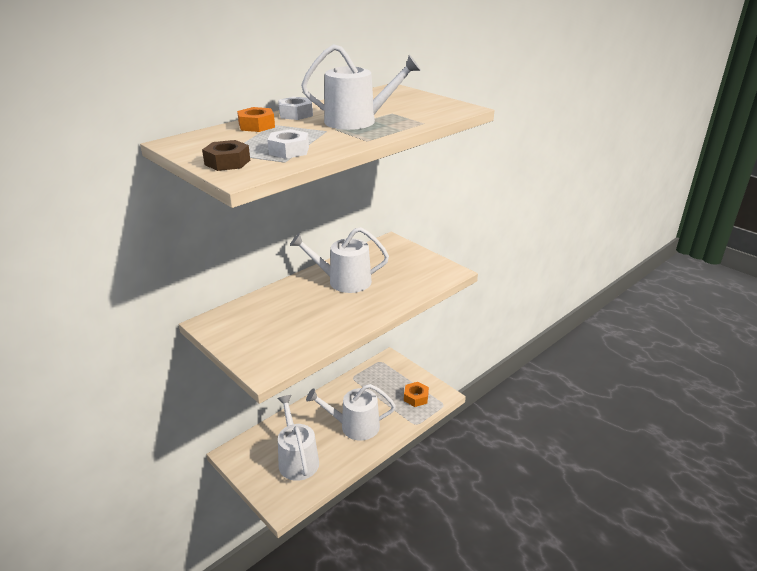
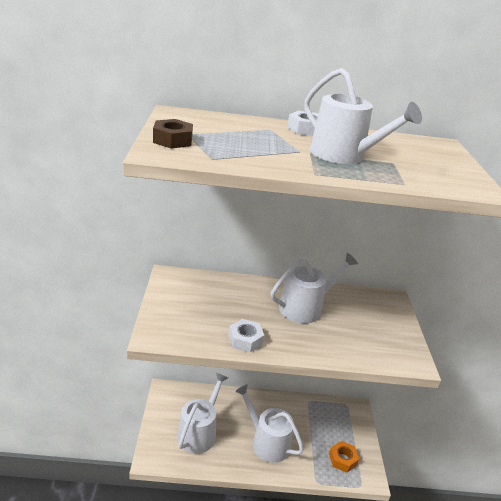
camera: 40 degrees right, 0 degrees up
(256, 126) = (256, 125): orange nut -> none
(289, 151) = (233, 152): white nut -> white nut (245, 340)
(344, 281) = (305, 307): white watering can -> white watering can turned 105 degrees clockwise

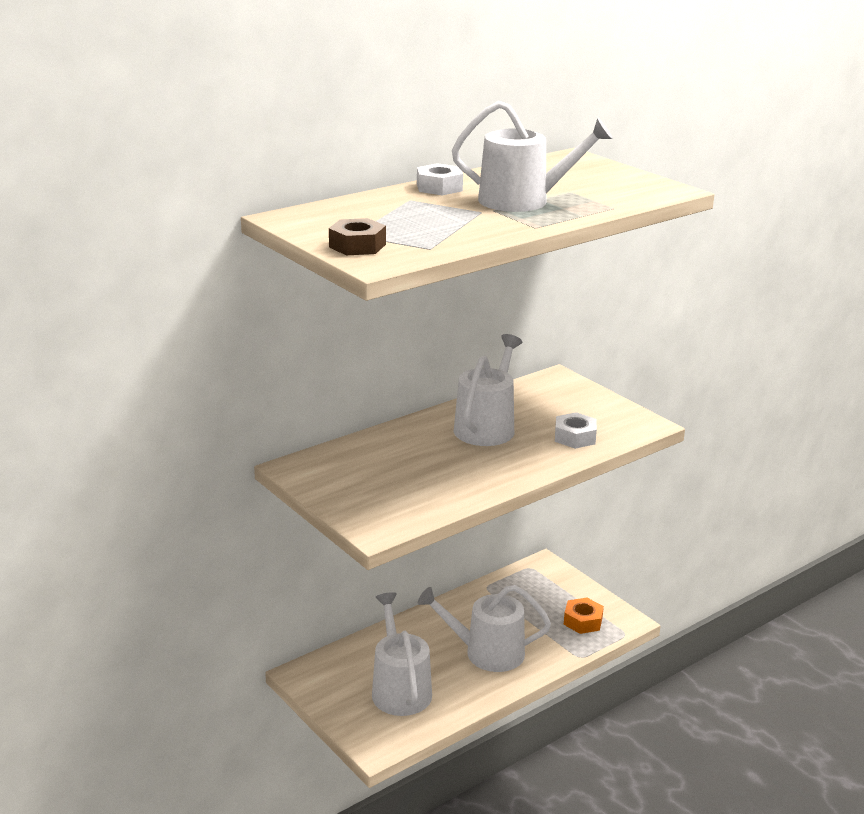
camera: 35 degrees left, 5 degrees down
(245, 340) = (472, 485): white nut -> white nut (575, 437)

